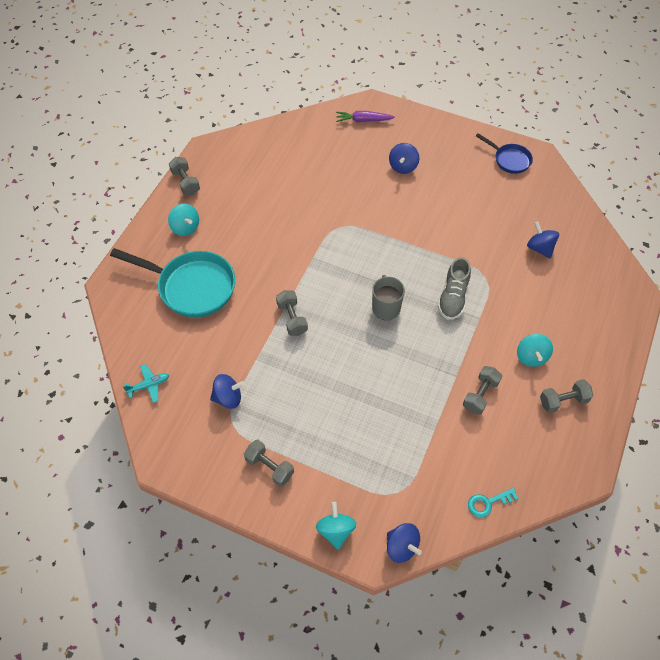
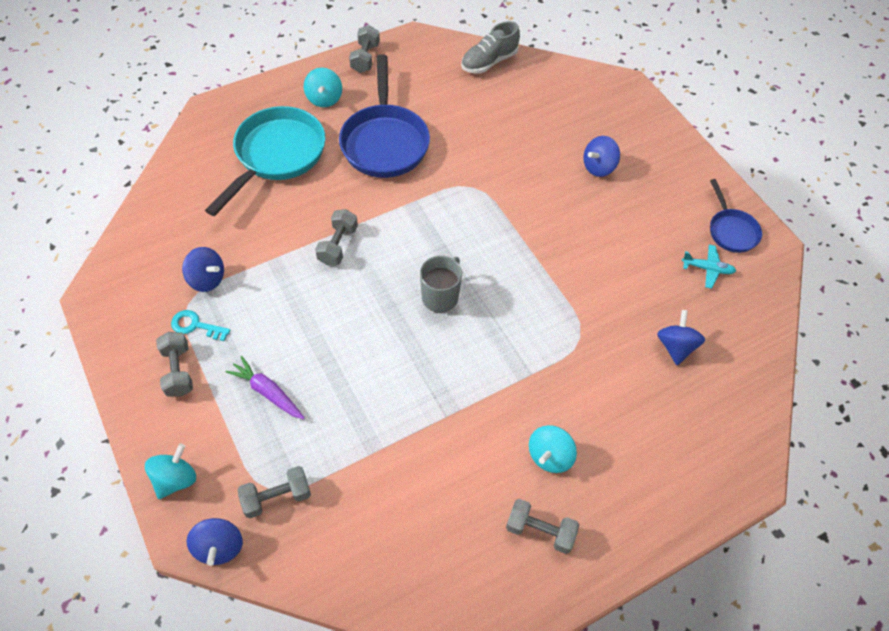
camera: 35 degrees right, 0 degrees up
(149, 385) = (153, 220): turquoise plane -> turquoise plane (707, 269)
(191, 287) = (276, 156): turquoise pan -> turquoise pan turned 120 degrees counterclockwise
(255, 232) = (384, 141): none -> blue pan
(363, 120) = (600, 97): purple carrot -> purple carrot (268, 392)
(453, 297) = (522, 333): grey shoe -> grey shoe (489, 62)
(480, 395) = (452, 455): grey dumbbell -> grey dumbbell (277, 497)
(488, 503) = (349, 574): turquoise key -> turquoise key (196, 326)

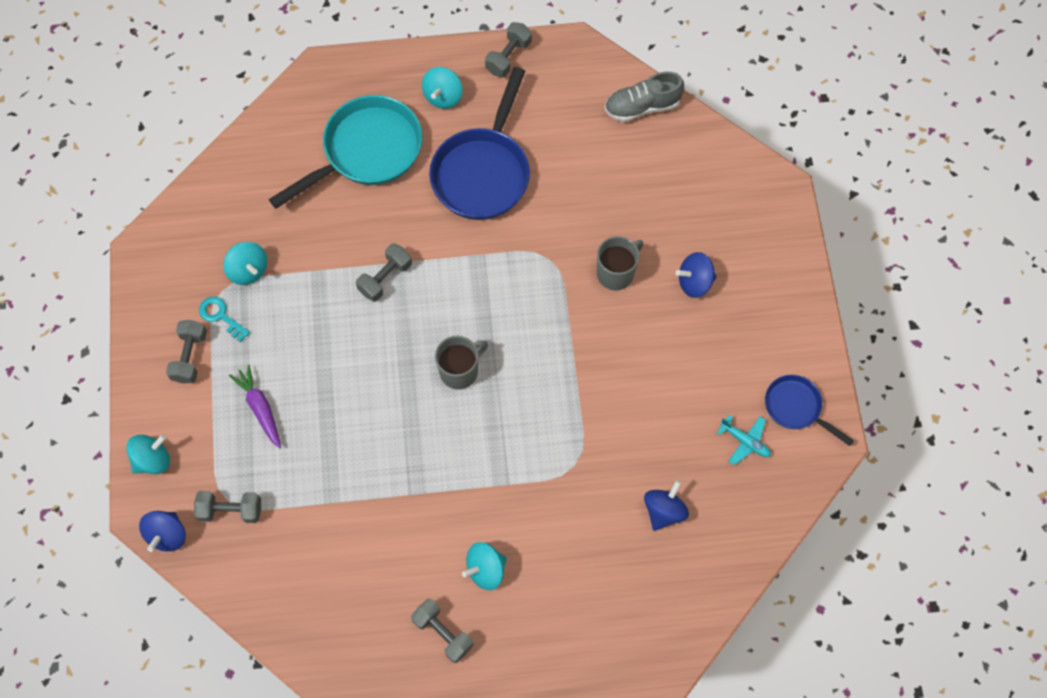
camera: 25 degrees right, 10 degrees up
(207, 279) = (248, 270): blue spinning top -> turquoise spinning top
(533, 180) = (616, 273): none -> grey mug
(731, 230) = (796, 408): blue pan -> blue pan turned 120 degrees clockwise

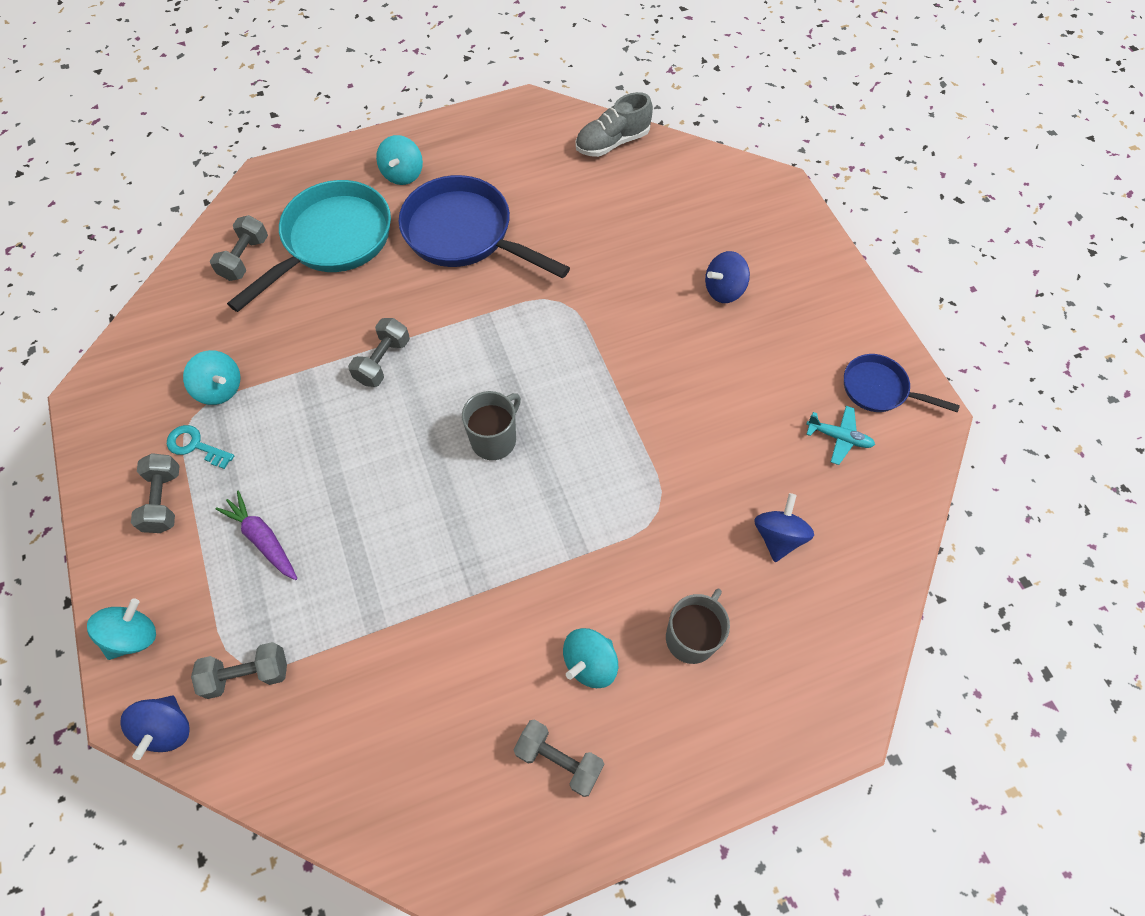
camera: 15 degrees left, 5 degrees down
(483, 172) = (465, 234): blue pan -> blue pan turned 120 degrees clockwise
(508, 57) = (462, 126): grey dumbbell -> grey dumbbell (245, 258)
(616, 273) = (637, 300): grey mug -> grey mug (691, 637)

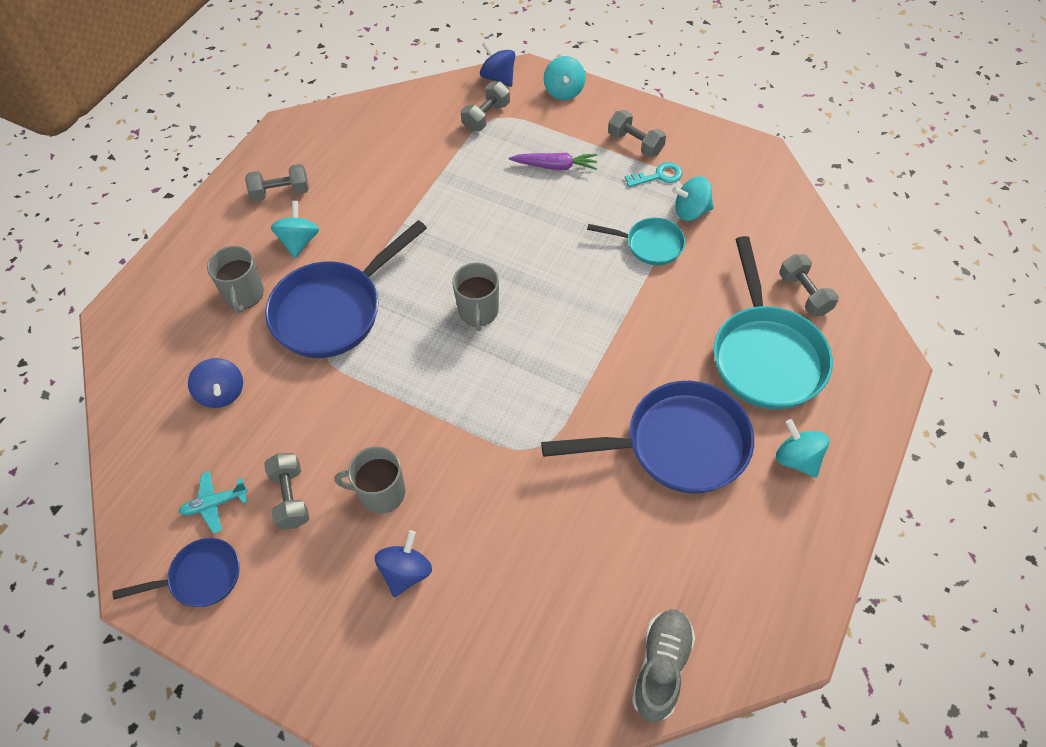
camera: 140 degrees right, 5 degrees down
(292, 386) = (649, 245): none -> turquoise pan
(383, 361) = (613, 302): grey dumbbell -> grey dumbbell (291, 497)
(617, 544) = (334, 310): none -> blue pan
(701, 352) = (381, 493): none -> grey mug

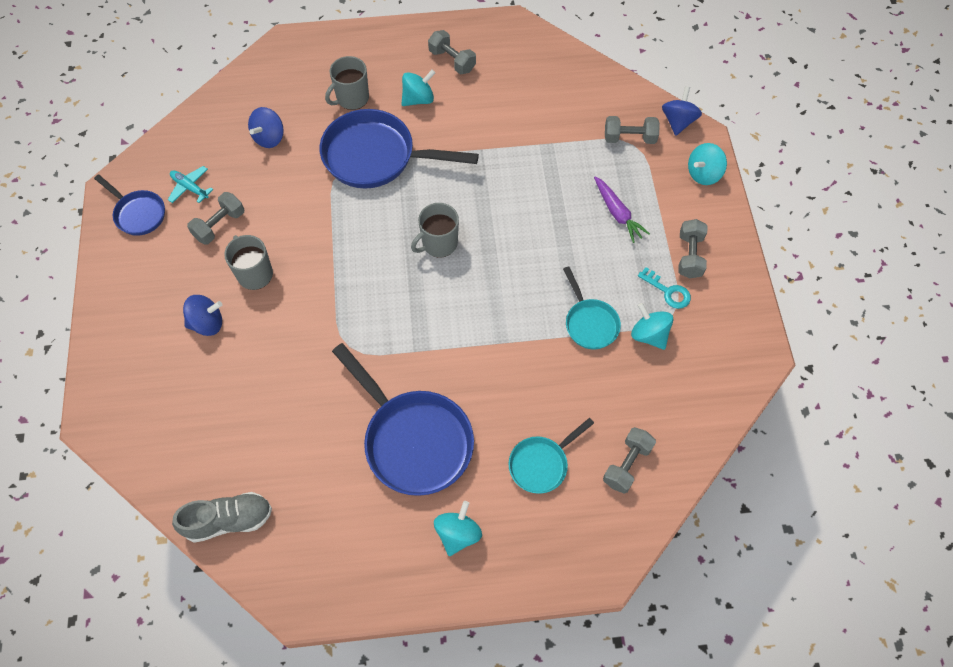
camera: 55 degrees right, 5 degrees up
(765, 355) = (541, 464): turquoise pan -> turquoise pan, size x0.54

